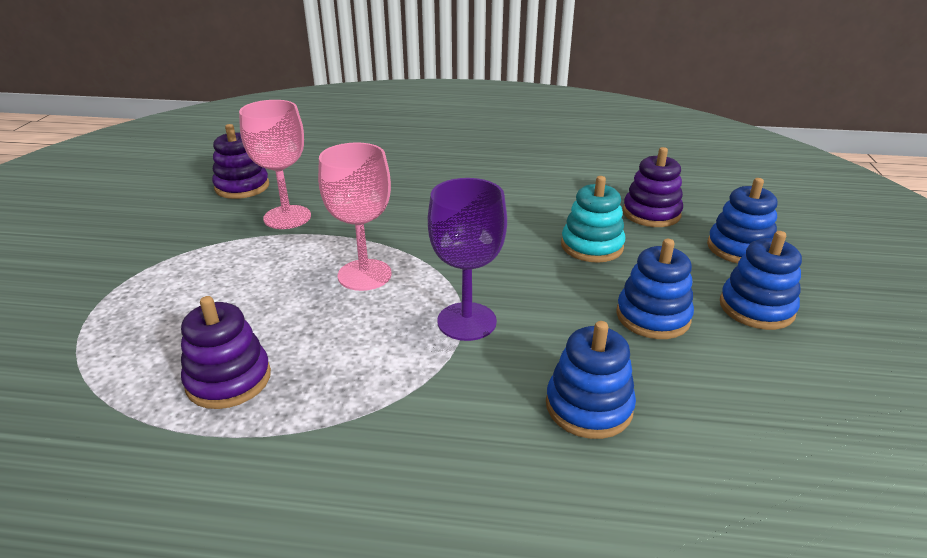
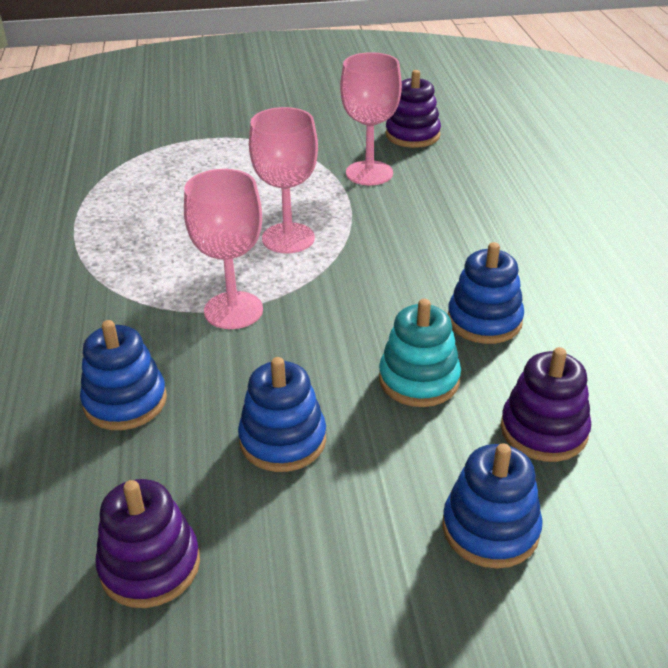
camera: 75 degrees right, 5 degrees up
(228, 380) = (130, 215): purple stacking toy -> purple stacking toy (150, 565)
(466, 321) = (233, 310): purple goblet -> pink goblet
(756, 308) = (334, 539): blue stacking toy -> blue stacking toy (484, 320)

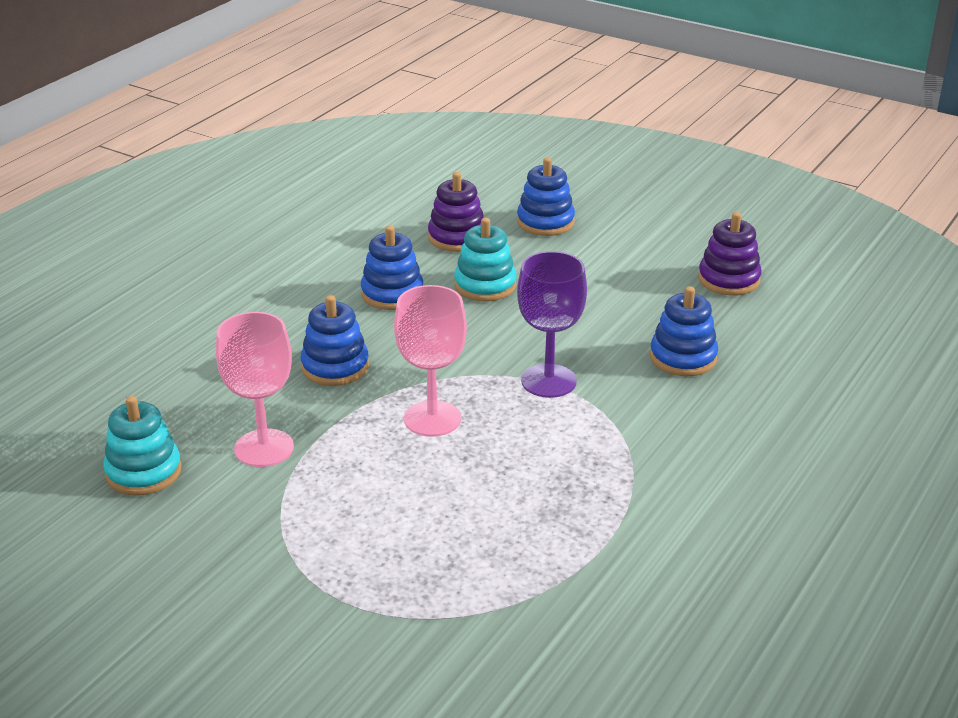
camera: 140 degrees left, 5 degrees down
(233, 310) = (548, 381): pink goblet -> purple goblet
(283, 440) = (604, 295): blue stacking toy -> blue stacking toy (335, 367)
(412, 135) = (143, 472): purple stacking toy -> turquoise stacking toy

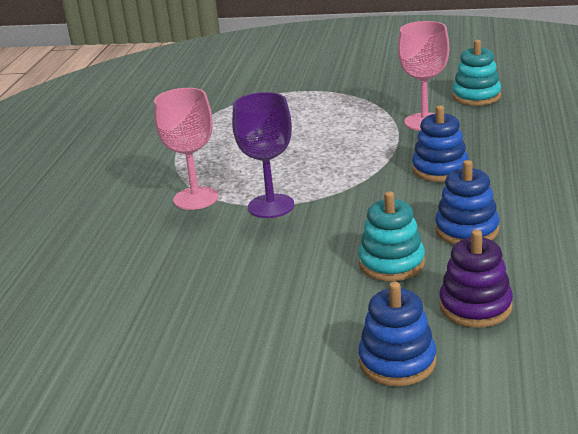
camera: 160 degrees right, 5 degrees down
(432, 419) = (335, 162): pink goblet -> pink goblet (196, 198)
(683, 358) = (168, 254): blue stacking toy -> none
(729, 280) = (143, 349): purple stacking toy -> none

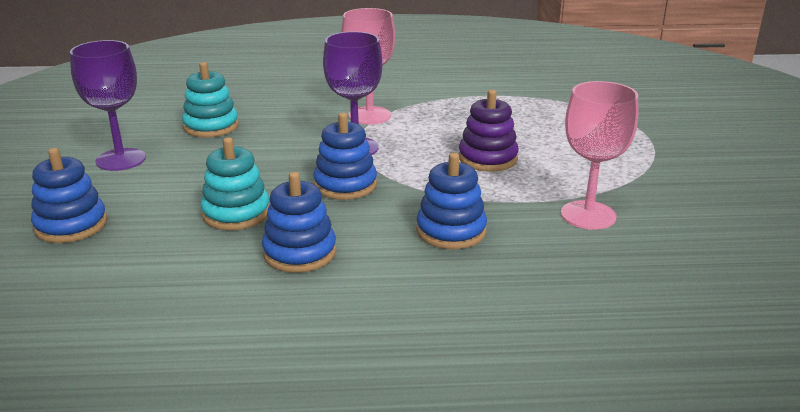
camera: 75 degrees right, 0 degrees up
(239, 349) = (121, 160): none -> purple goblet
(349, 211) = (345, 185): none -> blue stacking toy
(475, 306) = (143, 261): purple stacking toy -> purple stacking toy (488, 158)
(476, 96) = (698, 250): turquoise stacking toy -> turquoise stacking toy (211, 126)

